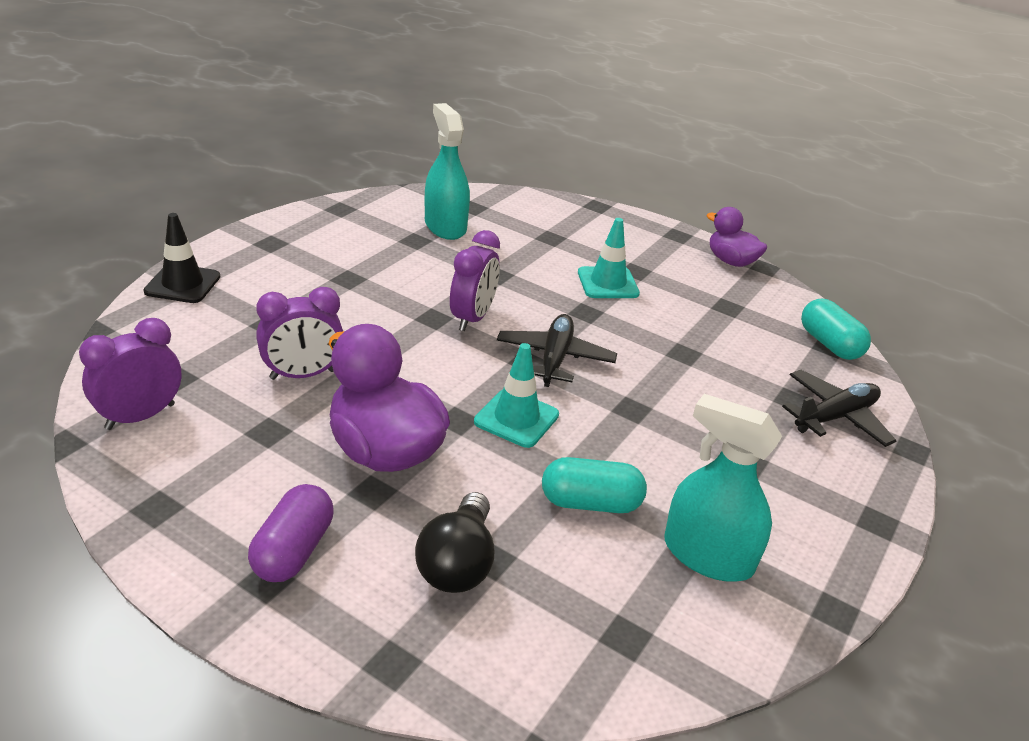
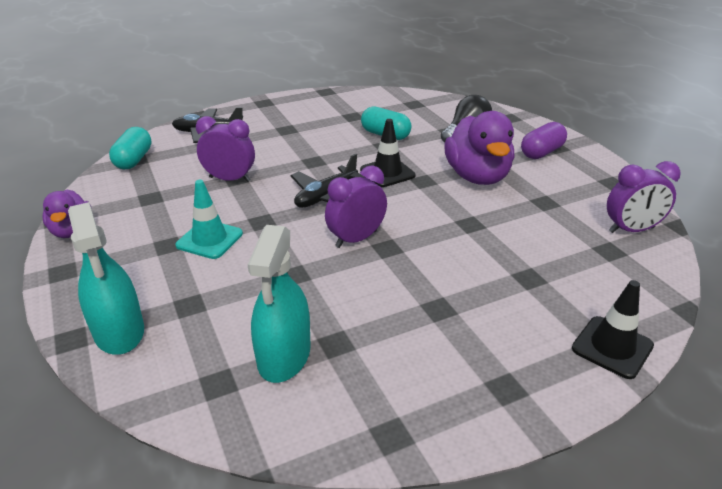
camera: 145 degrees left, 0 degrees up
(303, 375) = (513, 229): purple clock -> purple clock (230, 179)
(516, 418) = (387, 173): turquoise traffic cone -> black traffic cone
(707, 555) = (353, 111): turquoise spray bottle -> turquoise spray bottle (119, 331)

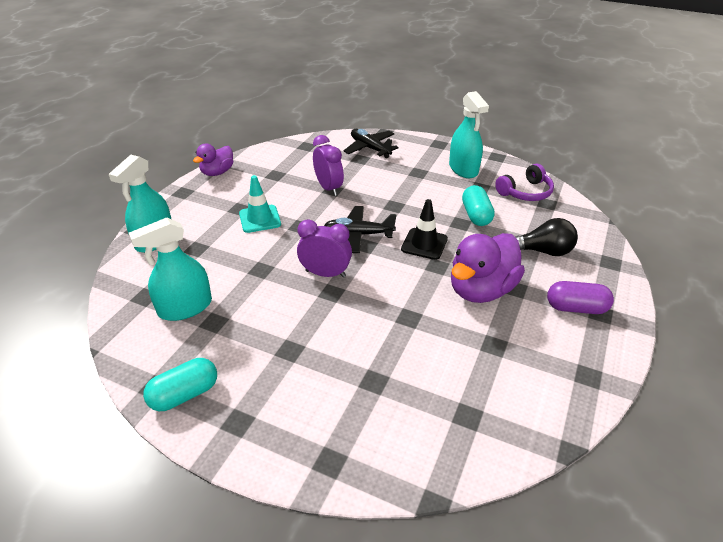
camera: 50 degrees right, 5 degrees up
(134, 160) = (304, 145): turquoise capsule -> turquoise capsule (184, 394)
(317, 110) = (463, 169): none -> turquoise spray bottle
(388, 104) = (525, 192): none -> purple headphones
(612, 347) = (333, 466): black traffic cone -> none
(631, 230) = (519, 419): purple clock -> none

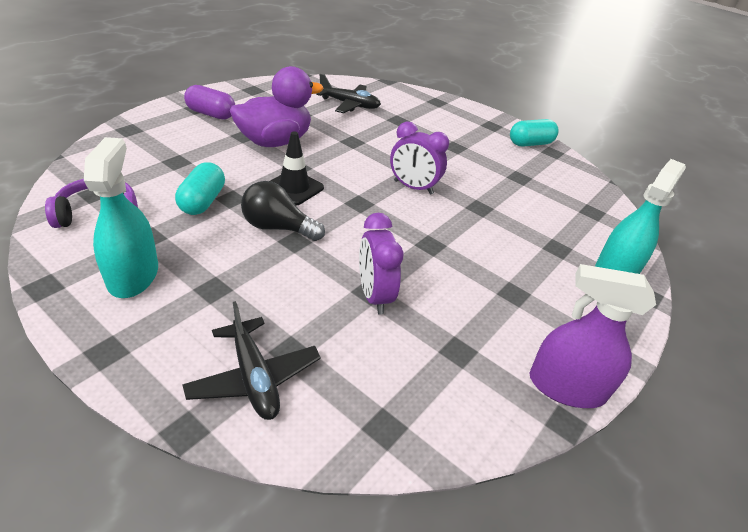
camera: 170 degrees left, 0 degrees up
(185, 307) = (548, 193): turquoise spray bottle -> none
(217, 172) = (566, 387): purple duck -> purple spray bottle
(260, 219) = (483, 268): turquoise traffic cone -> none
(358, 235) = (362, 215): black plane -> black plane (349, 105)
(543, 251) = (179, 152): black light bulb -> black light bulb (278, 227)

